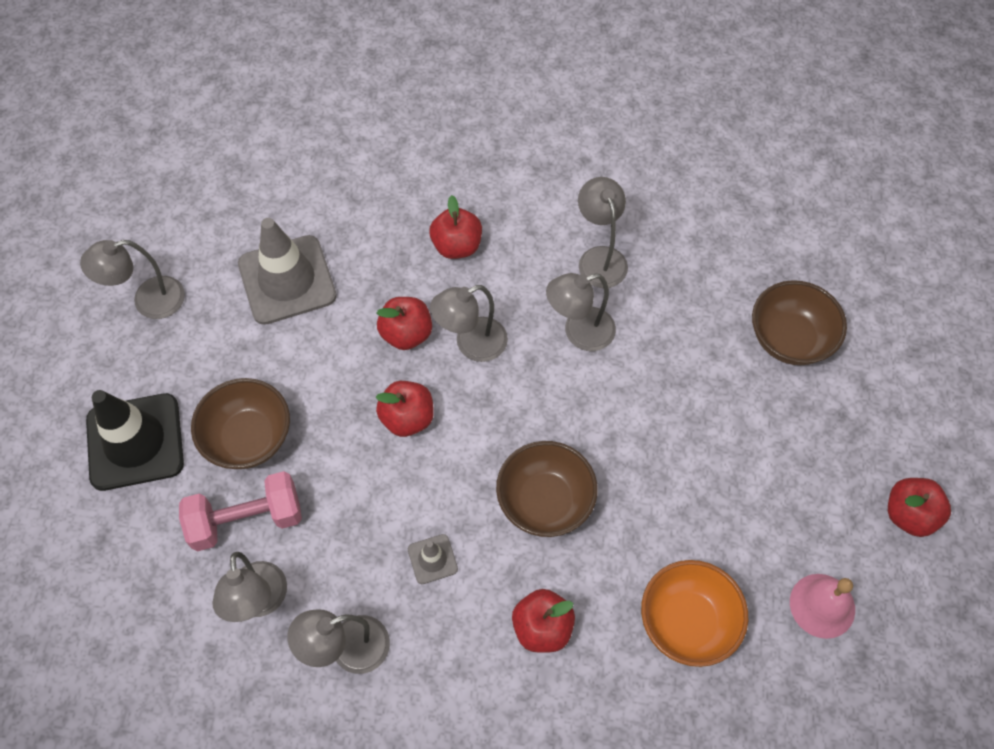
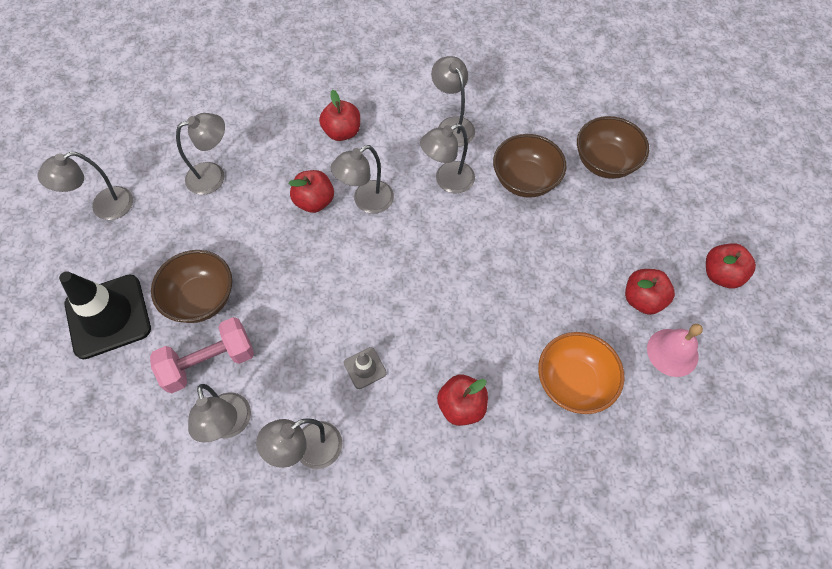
camera: 10 degrees left, 0 degrees up
(287, 280) = (213, 175): grey traffic cone -> grey lamp
(407, 418) = (326, 264): red apple -> red apple (642, 299)
(545, 501) = (445, 309): brown bowl -> brown bowl (525, 180)

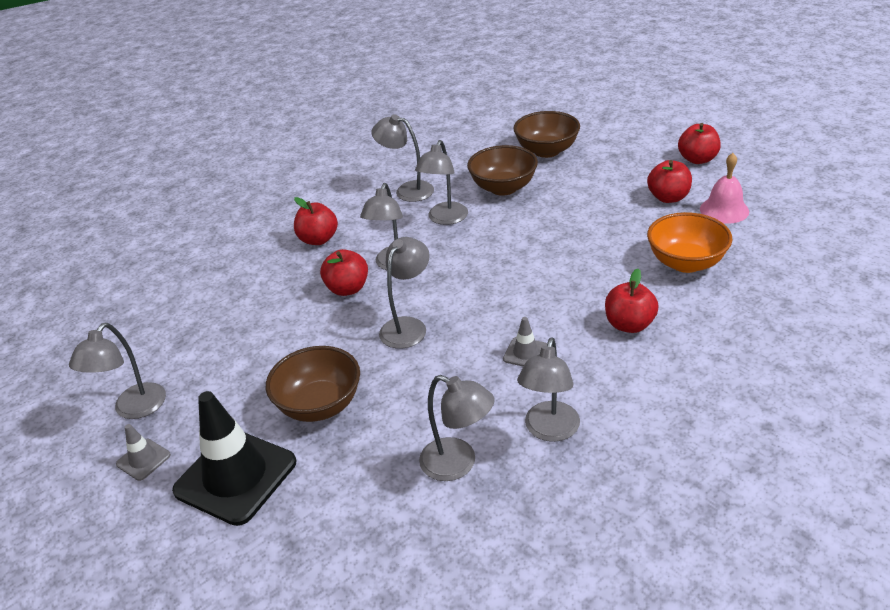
camera: 35 degrees left, 25 degrees down
(75, 256) = (143, 459): none -> grey traffic cone
(209, 362) = (383, 439): pink dumbbell -> none
(213, 175) = (228, 326): grey lamp -> grey lamp (408, 326)

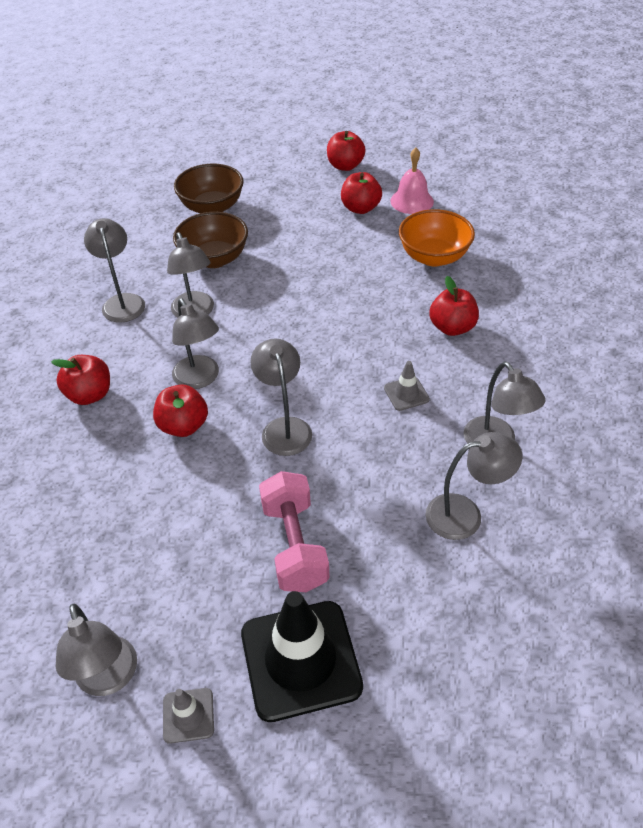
camera: 45 degrees left, 10 degrees up
(319, 405) = (294, 545): brown bowl -> pink dumbbell
(407, 190) = (122, 302): grey lamp -> grey lamp turned 90 degrees clockwise

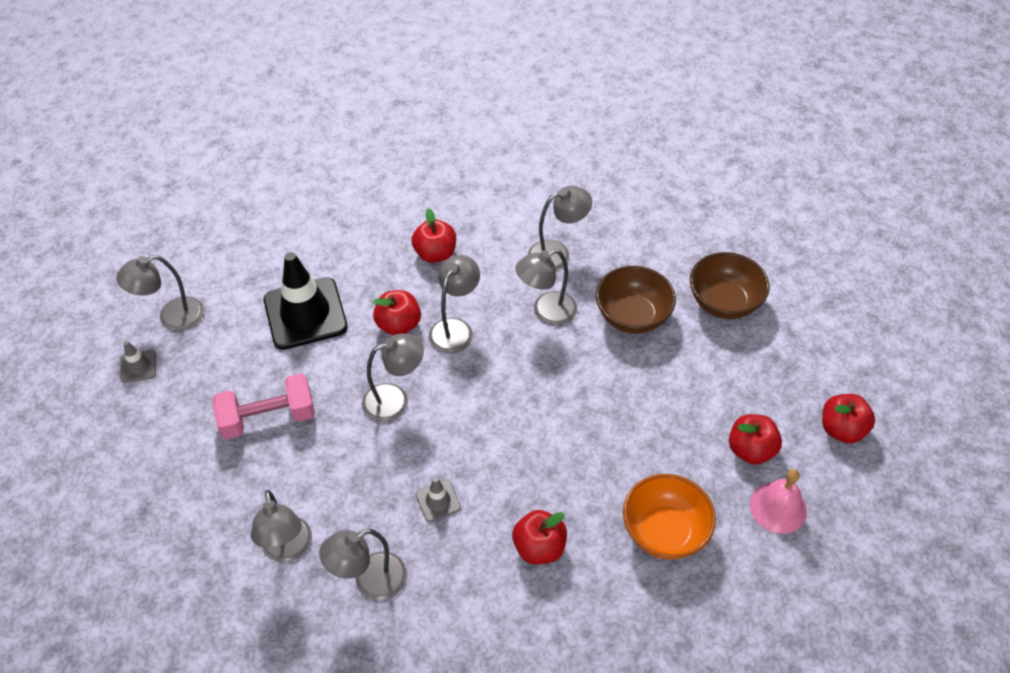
camera: 85 degrees right, 5 degrees up
(200, 379) = (455, 328): grey lamp -> grey lamp turned 150 degrees clockwise
(300, 660) = (168, 430): black traffic cone -> black traffic cone (305, 313)

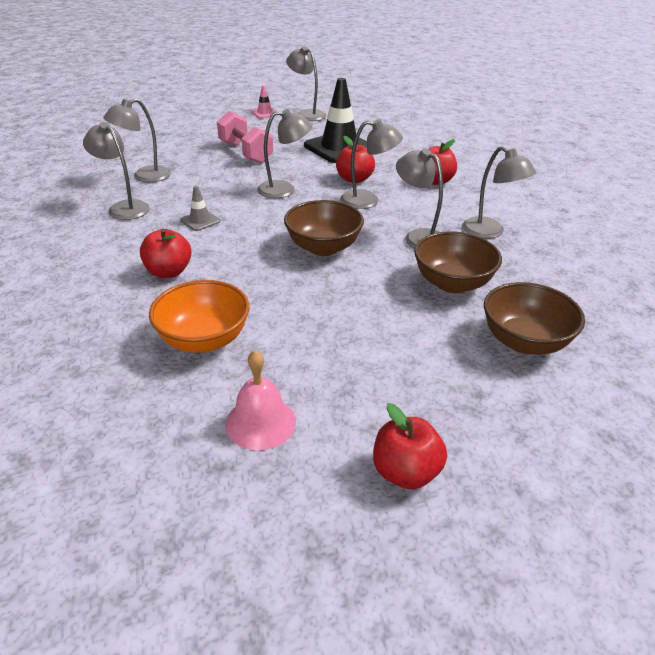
camera: 70 degrees right, 15 degrees down
(138, 366) = (264, 113): grey traffic cone -> pink traffic cone
(395, 400) = (284, 189): grey lamp -> grey lamp turned 60 degrees counterclockwise
(538, 397) = (323, 247): none -> brown bowl
(750, 450) = (331, 389): red apple -> none

